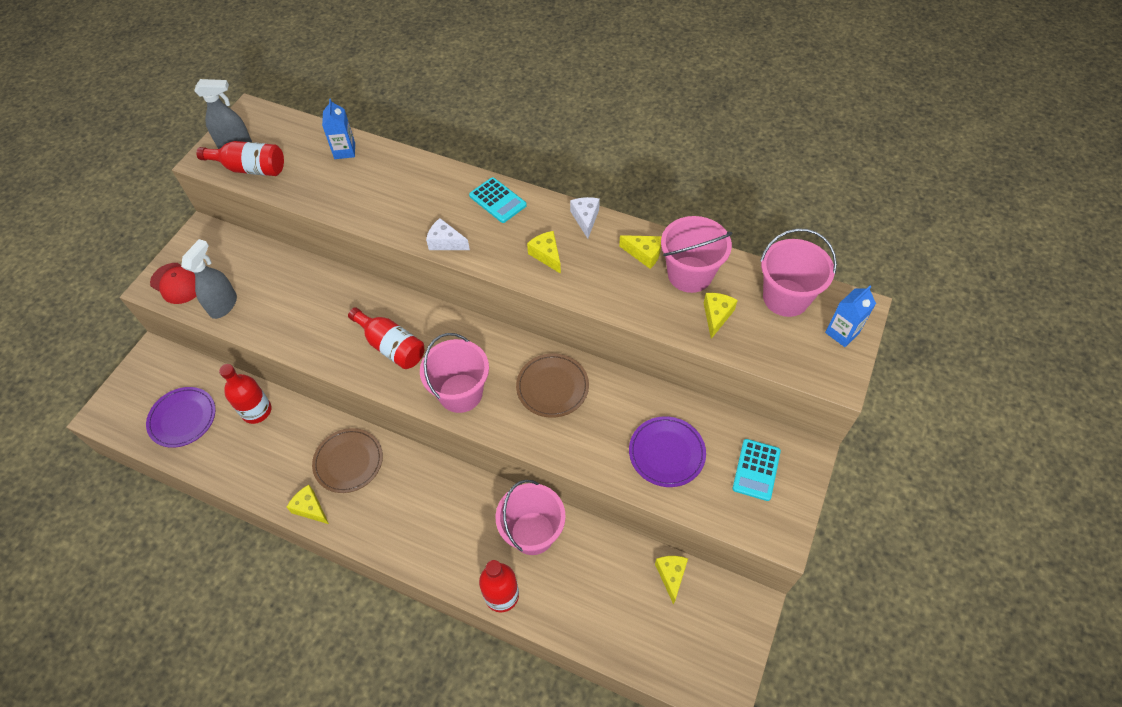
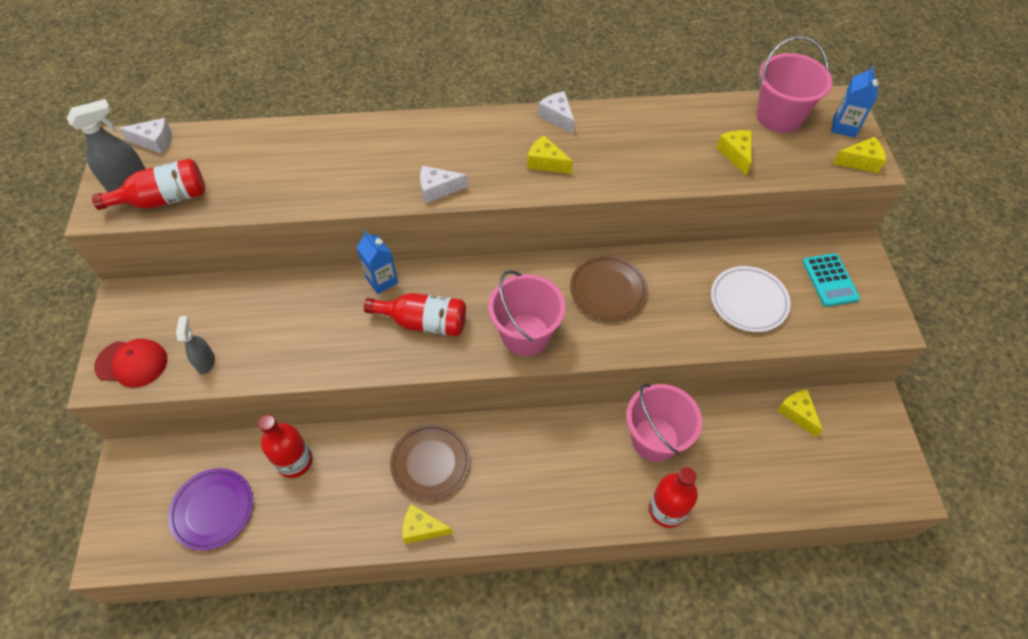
camera: 30 degrees left, 0 degrees up
(223, 305) = (206, 362): grey spray bottle -> grey spray bottle, size x0.65
(273, 120) = (154, 142): none -> white cheese
(344, 151) = (262, 143): blue carton -> blue carton (382, 280)
(497, 200) = (460, 132): turquoise calculator -> none
(644, 254) = (634, 127): yellow cheese -> yellow cheese (860, 162)
(666, 453) = (749, 301): purple plate -> white plate
(690, 274) = (686, 129): pink bucket -> none

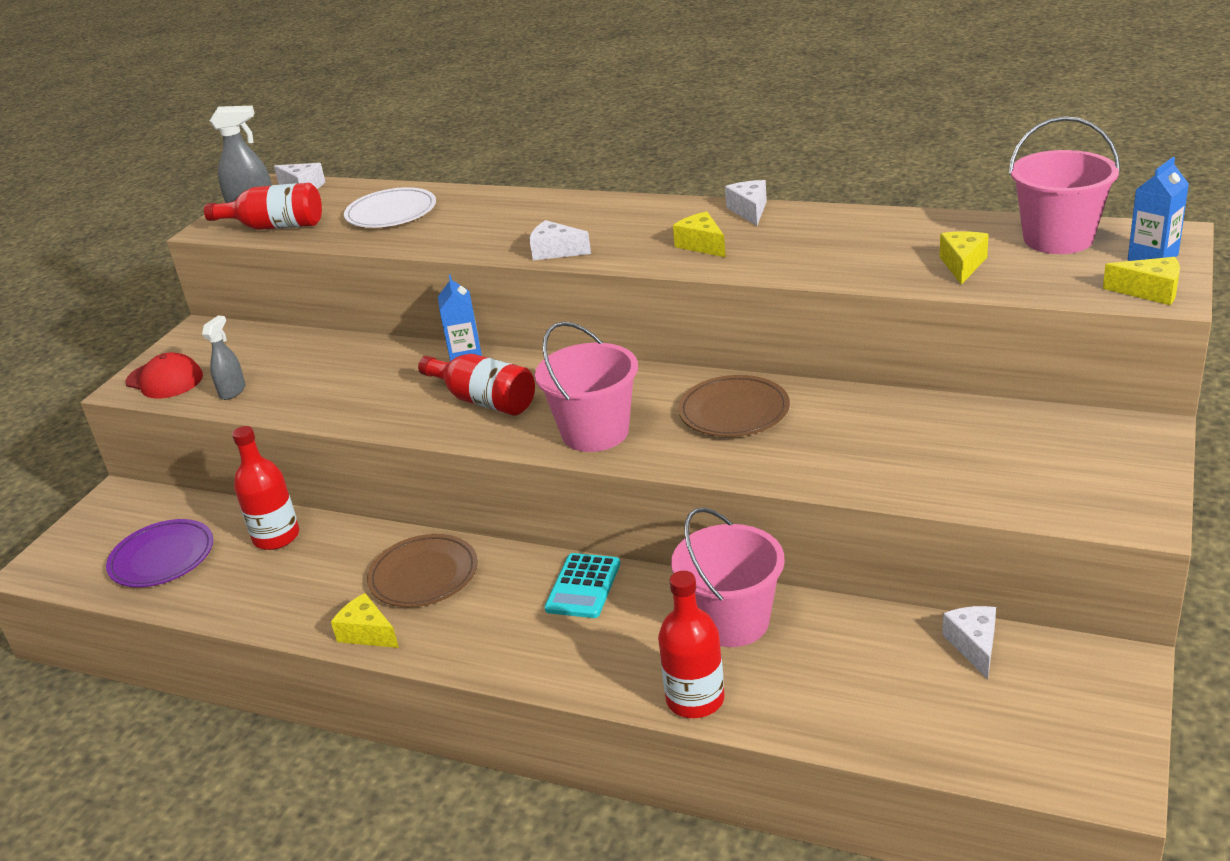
camera: 30 degrees right, 25 degrees down
(749, 301) = (927, 454): white plate -> white plate (391, 213)
(797, 413) = (974, 646): yellow cheese -> white cheese
(830, 280) = (1074, 455): turquoise calculator -> turquoise calculator (583, 586)

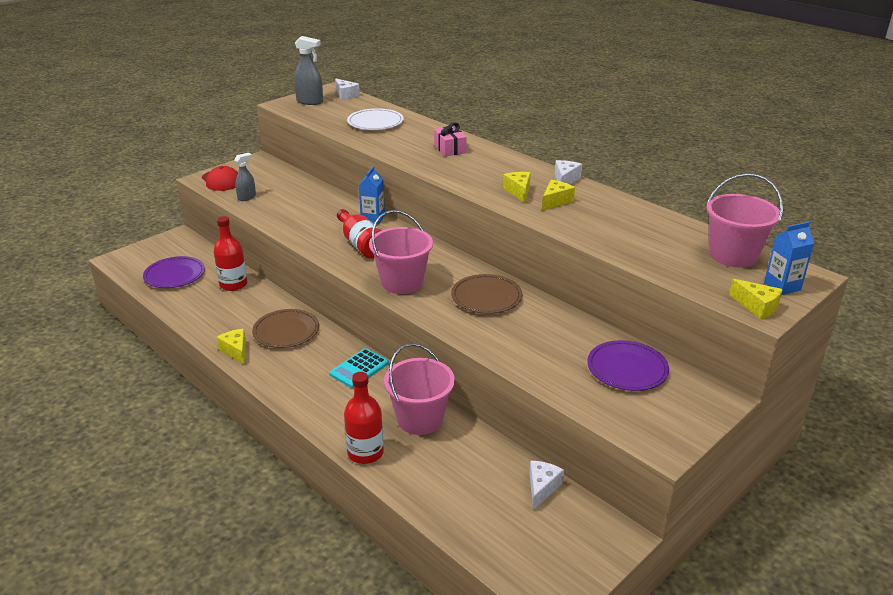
camera: 20 degrees right, 0 degrees up
(275, 226) = (312, 113): red bottle -> none
(543, 217) = (450, 149): none -> pink gift
(555, 251) = (437, 170): white cheese -> none
(962, 265) = (657, 252): yellow cheese -> yellow cheese (555, 201)
(1004, 438) = (627, 369): none -> purple plate

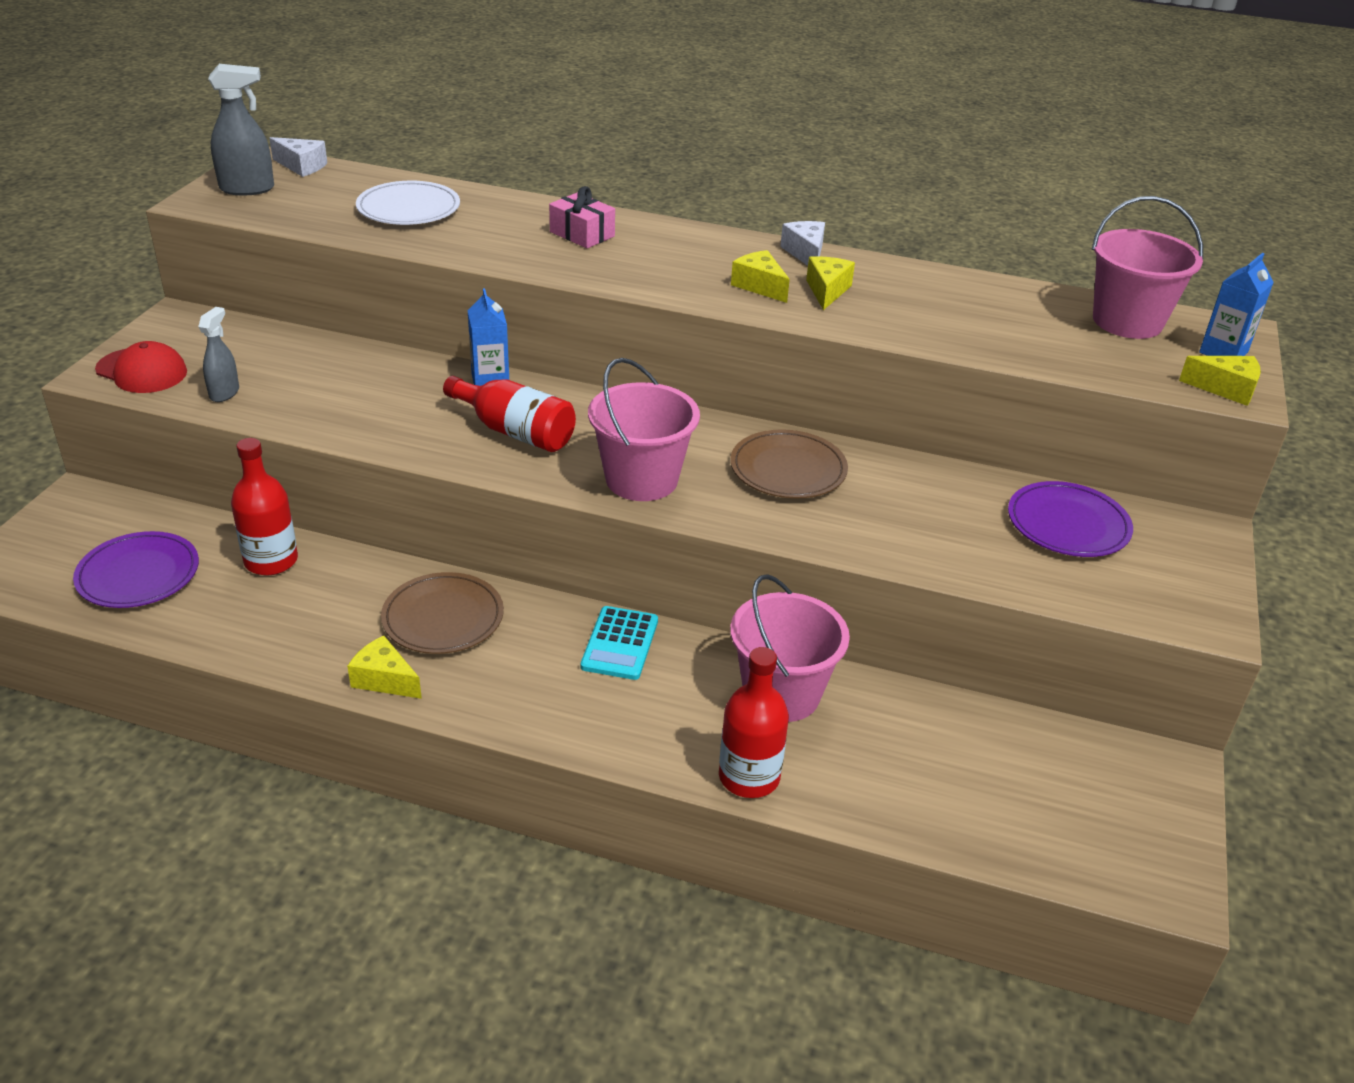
camera: 30 degrees left, 5 degrees up
(542, 488) = (1029, 737): white cheese -> none

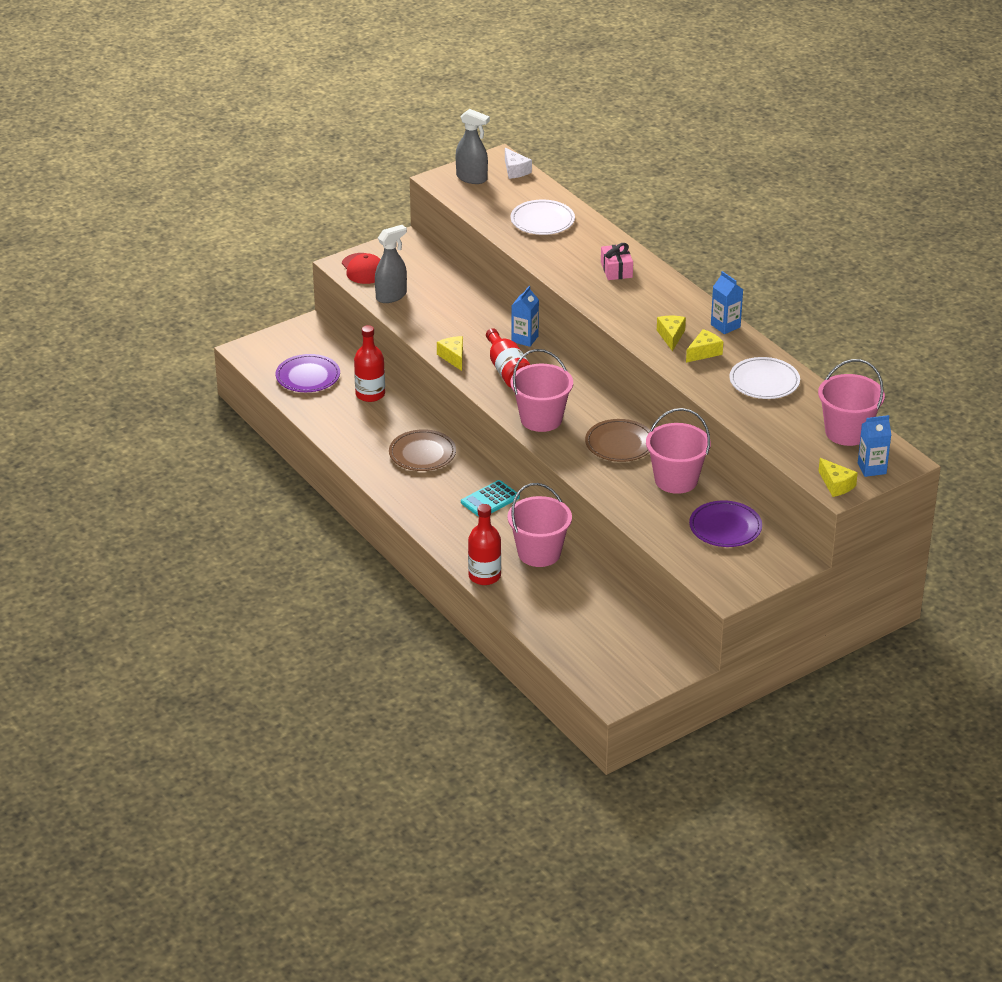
camera: 40 degrees right, 0 degrees up
(224, 393) = (391, 296): grey spray bottle -> grey spray bottle, size x1.53
(384, 679) = (372, 469): yellow cheese -> yellow cheese (453, 357)
(805, 253) = (725, 326): white cheese -> blue carton
(921, 487) = (676, 480): none -> pink bucket
(947, 299) = (764, 381): none -> white plate

